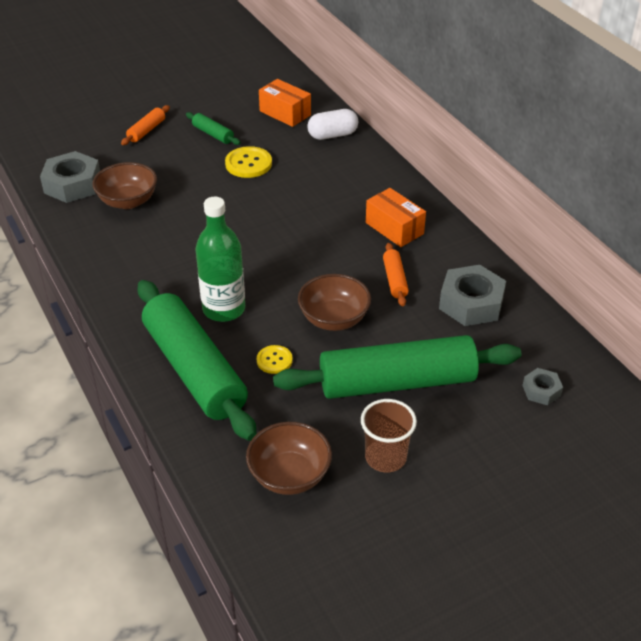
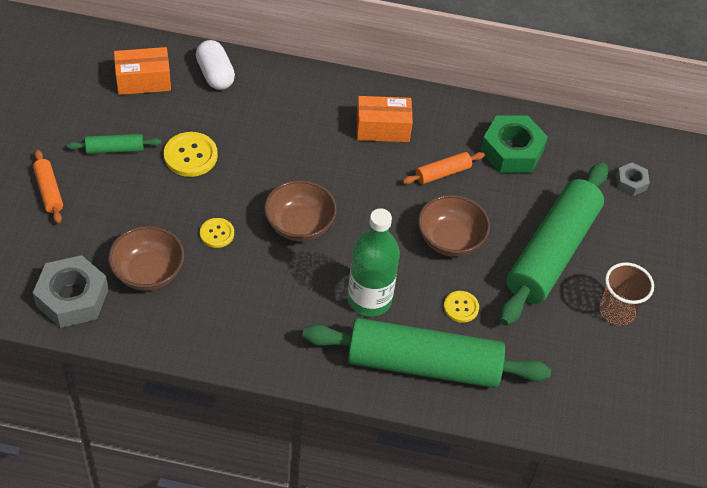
camera: 55 degrees left, 10 degrees up
(196, 210) = (217, 233): none -> yellow button
(289, 475) = (586, 378): brown bowl -> brown bowl (299, 225)
(332, 135) = (215, 75): white capsule -> white capsule turned 45 degrees counterclockwise
(395, 280) = (443, 173): orange rolling pin -> orange rolling pin turned 60 degrees counterclockwise
(471, 303) = (512, 151): grey nut -> green nut

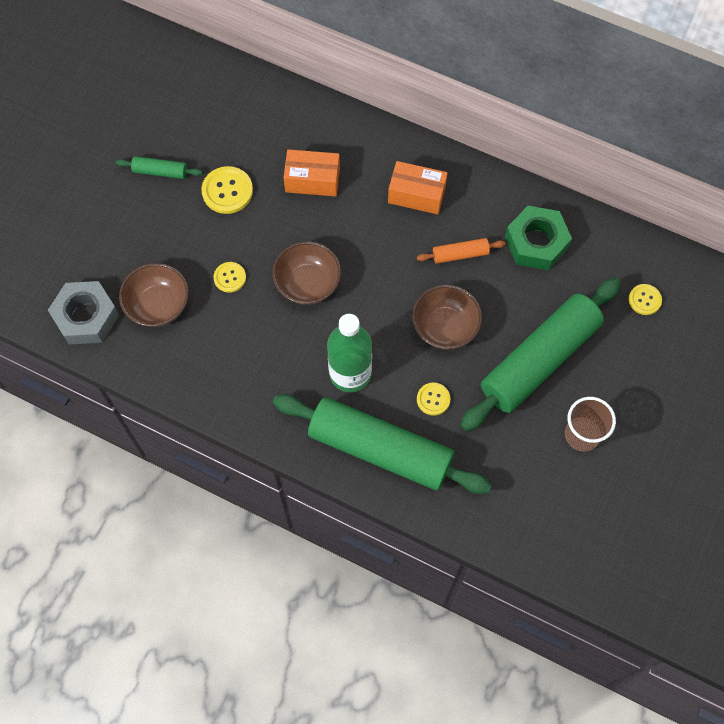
camera: 20 degrees right, 15 degrees up
(49, 191) = (91, 204): orange rolling pin -> none
(143, 81) = (204, 102): orange box -> orange box (312, 180)
(215, 75) = (273, 107): white capsule -> none
(631, 182) = (644, 300): grey nut -> yellow button

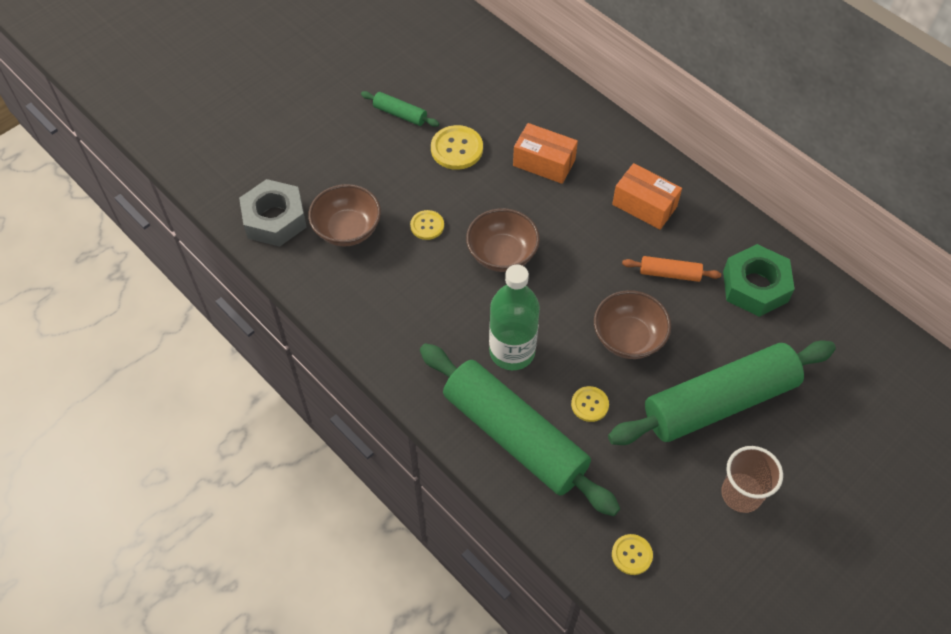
camera: 20 degrees right, 10 degrees down
(644, 300) = (857, 378): yellow button -> yellow button (632, 555)

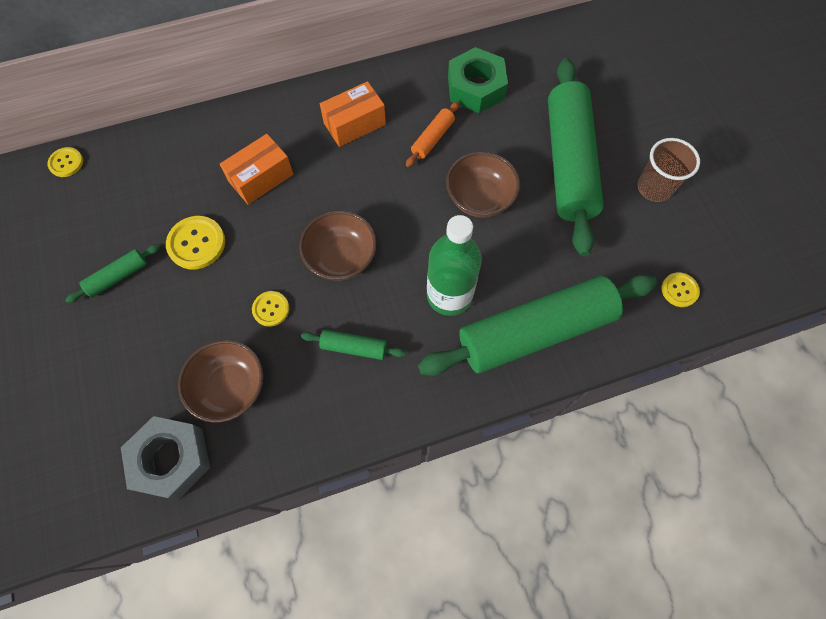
camera: 65 degrees left, 10 degrees up
(424, 299) = (354, 347): none -> green rolling pin
(589, 404) = (530, 257): yellow button -> yellow button (66, 163)

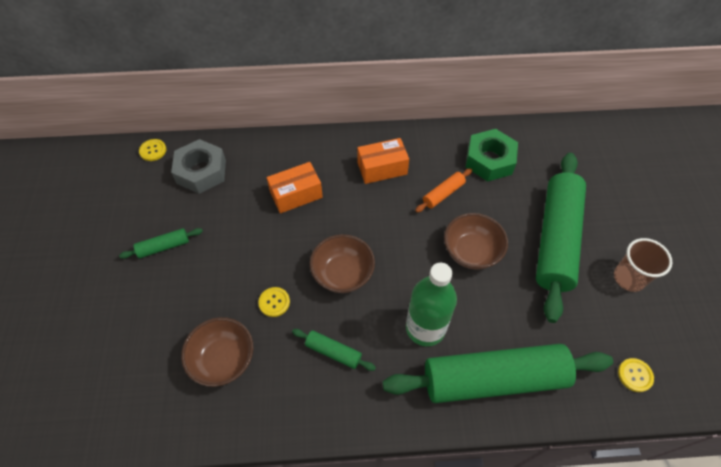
camera: 15 degrees right, 10 degrees down
(171, 459) = (159, 407): grey nut -> grey nut (201, 171)
(196, 243) = (231, 235): yellow button -> none

